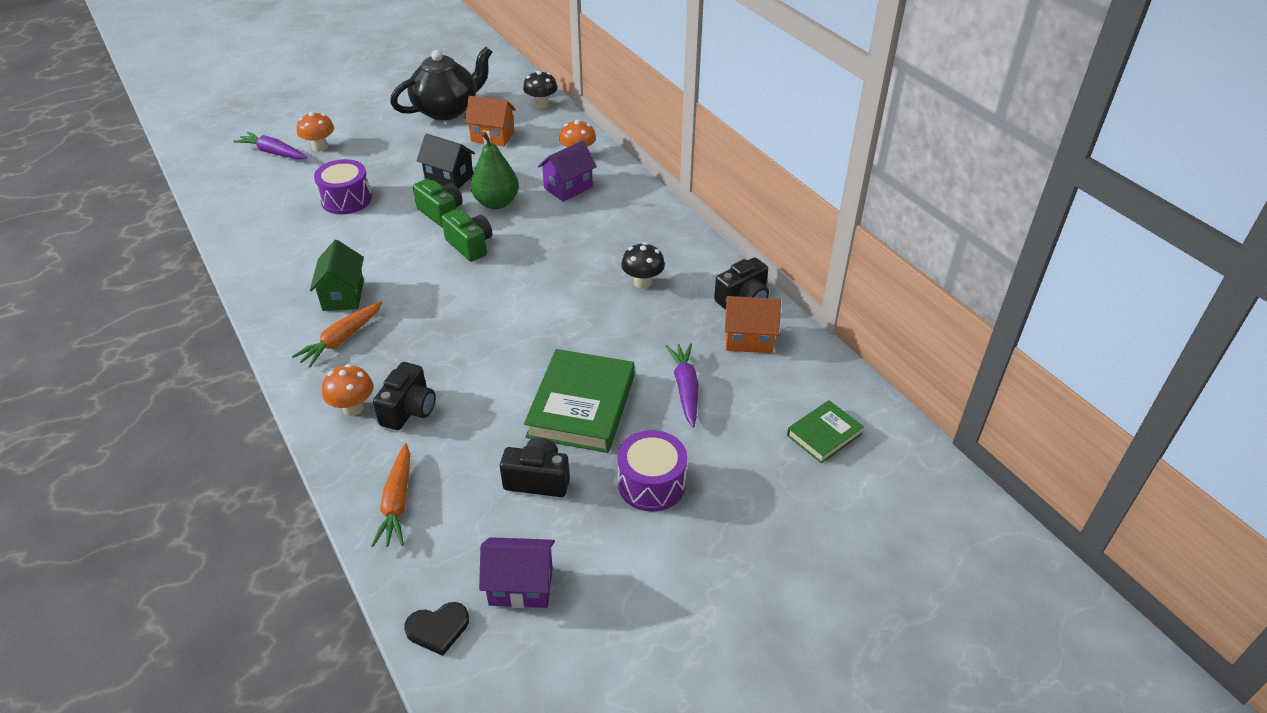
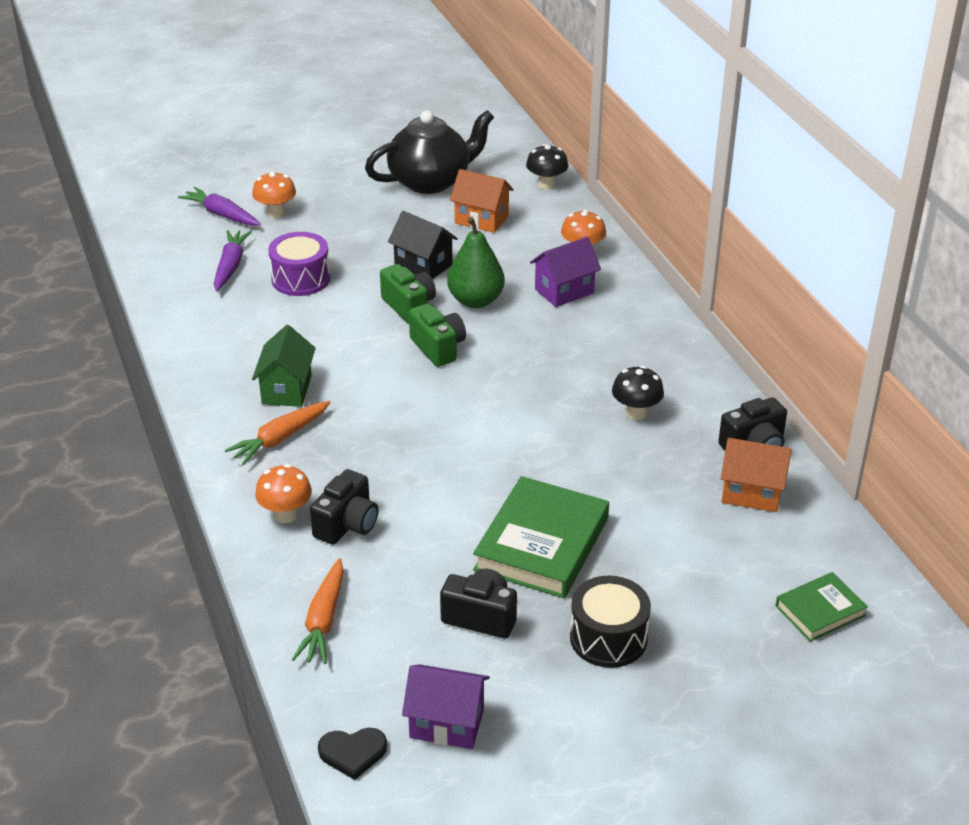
camera: 10 degrees right, 5 degrees down
(651, 484) = (608, 638): purple drum -> black drum
(685, 388) = (665, 539): purple carrot -> purple carrot (230, 266)

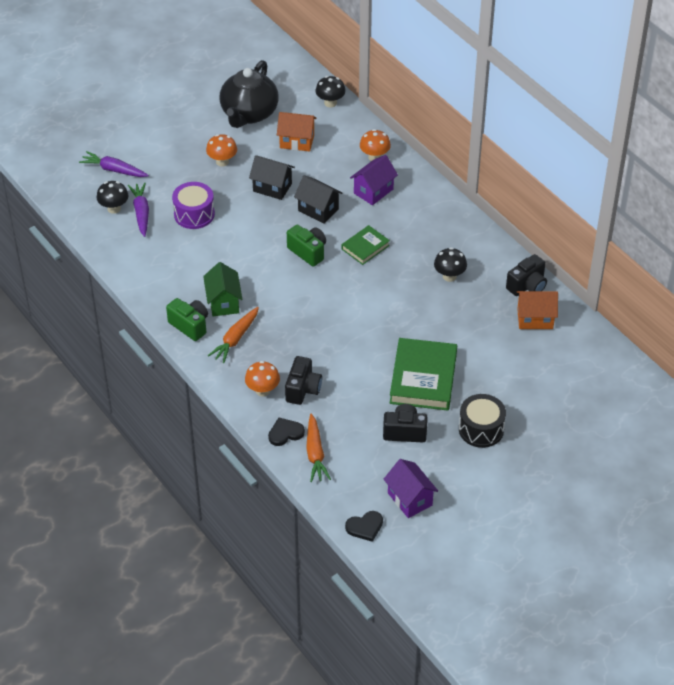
camera: 15 degrees left, 10 degrees up
(197, 256) = (114, 208): none -> black mushroom
(276, 213) = (152, 161): orange mushroom -> orange mushroom (222, 162)
(291, 581) = (285, 433): none -> black heart
(409, 306) = (276, 223): green camera -> green camera (190, 325)
(431, 181) = (249, 114): black teapot -> black teapot turned 150 degrees clockwise
(447, 723) = (409, 499): purple house -> purple house turned 60 degrees clockwise
(476, 300) = (318, 210): green pear -> black house
(820, 611) = (593, 387): green book -> green book (365, 247)

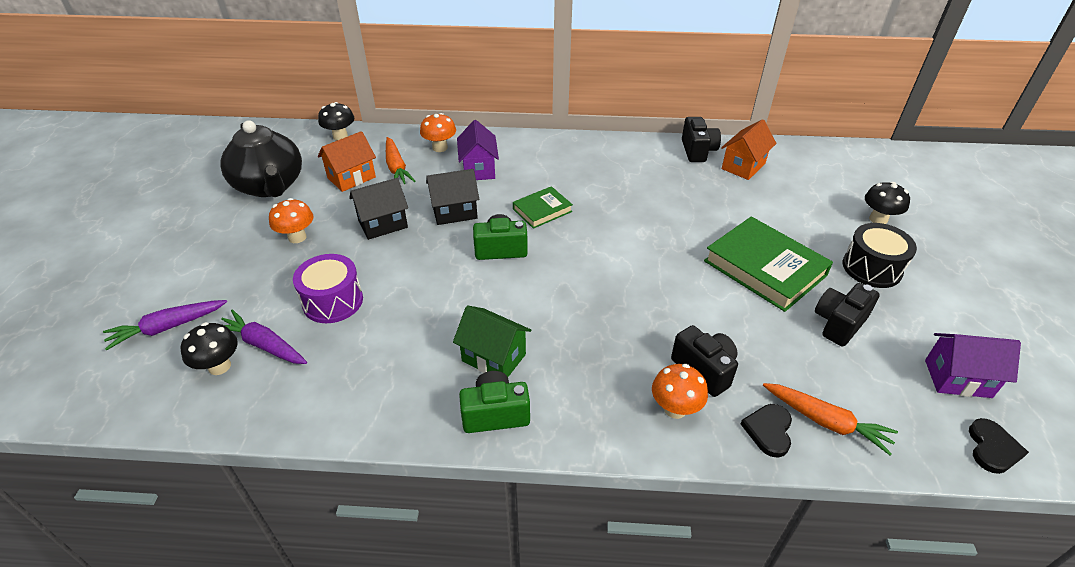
camera: 50 degrees left, 5 degrees down
(235, 339) = (563, 382): orange carrot -> orange carrot (396, 167)
(365, 247) = (542, 210): green book -> green book turned 60 degrees clockwise
(449, 276) = (639, 183): black mushroom -> black mushroom (878, 219)

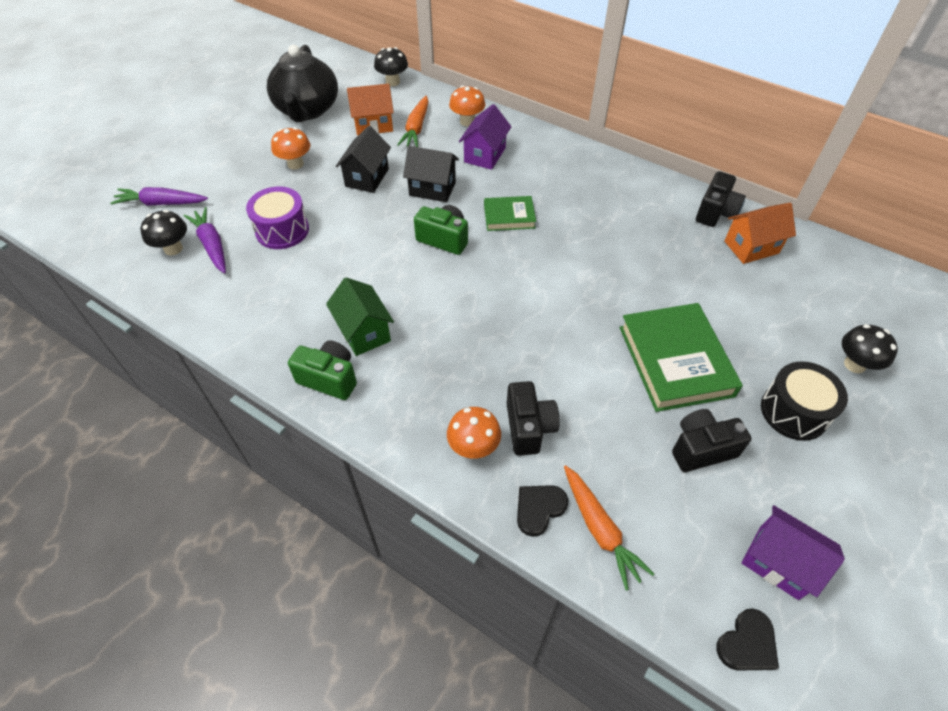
camera: 30 degrees right, 10 degrees up
(383, 224) = (367, 178): black house -> black house turned 75 degrees counterclockwise

